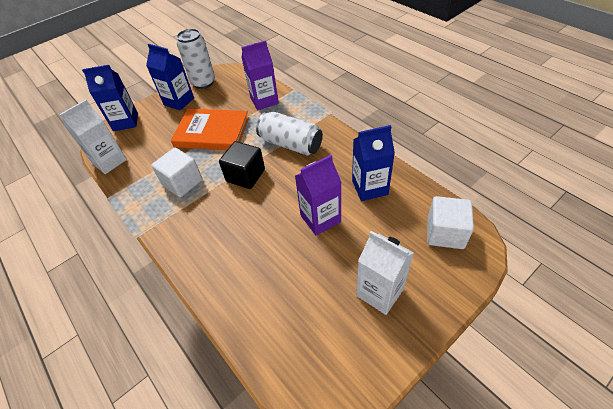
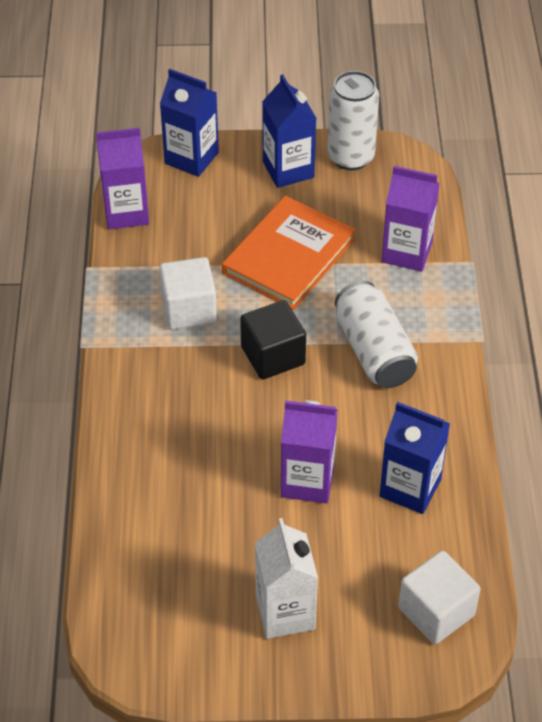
camera: 35 degrees right, 0 degrees up
(109, 161) = (126, 212): white carton -> purple carton
(212, 132) = (289, 256): orange book -> orange book turned 75 degrees clockwise

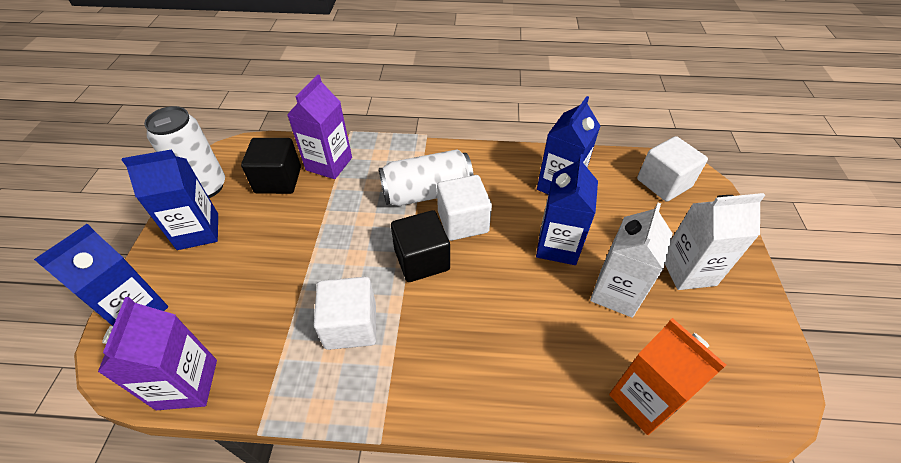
camera: 85 degrees left, 0 degrees up
(124, 543) = (643, 399): none -> orange carton
(246, 533) = (616, 293): none -> white carton
(289, 256) = (307, 239): orange book -> none
(307, 481) = (557, 246): purple carton -> blue carton
(332, 388) = (463, 222): none -> white cube
(371, 213) = (278, 180): none -> black cube

